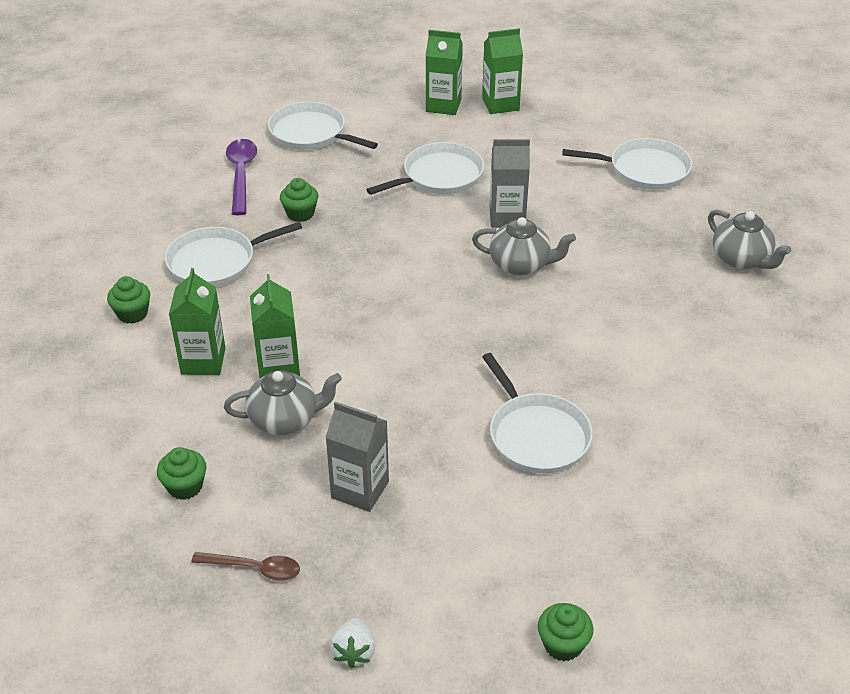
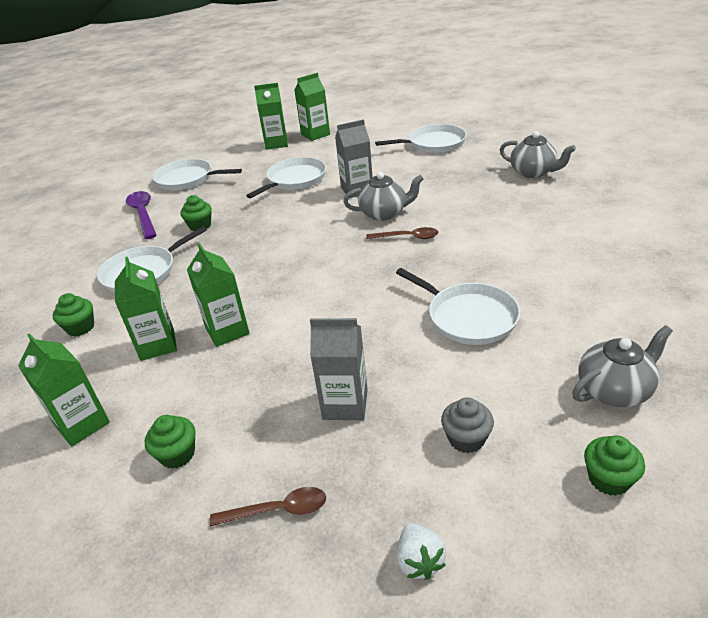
camera: 15 degrees left, 5 degrees down
(108, 426) = (82, 424): none -> green carton
(285, 419) = (250, 368): grey teapot -> grey teapot (614, 390)
(456, 563) = (466, 439): none -> grey cupcake
(529, 309) = (407, 237): none -> brown spoon

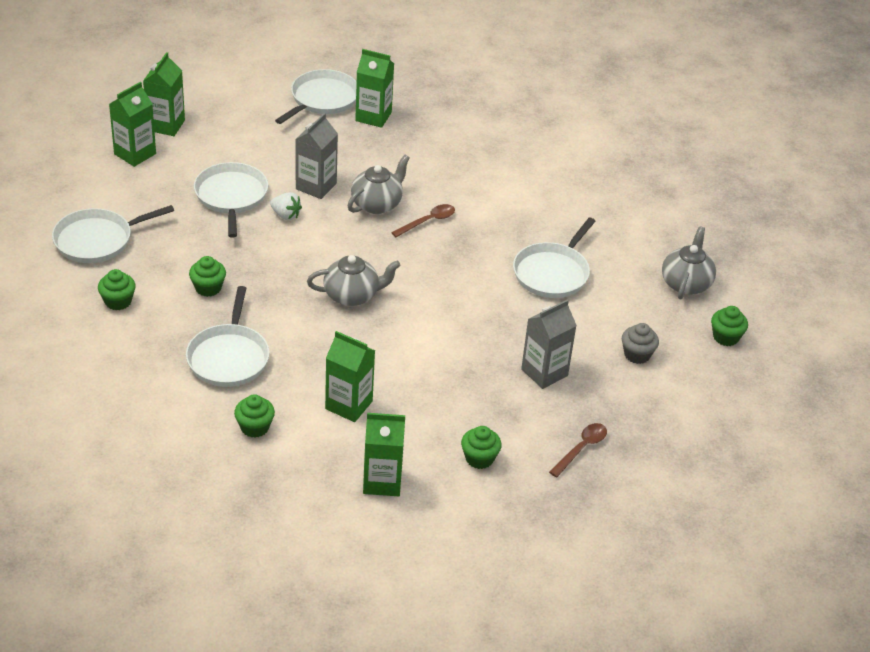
camera: 50 degrees left, 5 degrees up
(143, 214) = (118, 301): purple spoon -> green cupcake
(227, 331) = (389, 367): green carton -> green carton (373, 116)
(419, 561) = (679, 427): white strawberry -> white strawberry (286, 215)
(468, 317) = (552, 273): white pan -> white pan turned 120 degrees clockwise
(533, 172) = (458, 109): grey teapot -> grey teapot (352, 295)

